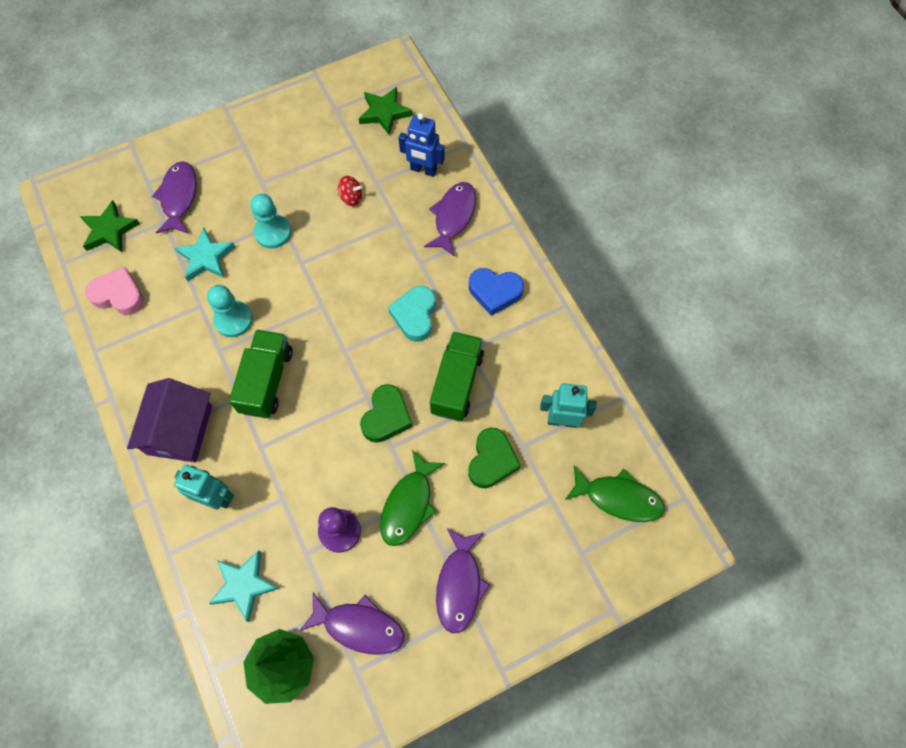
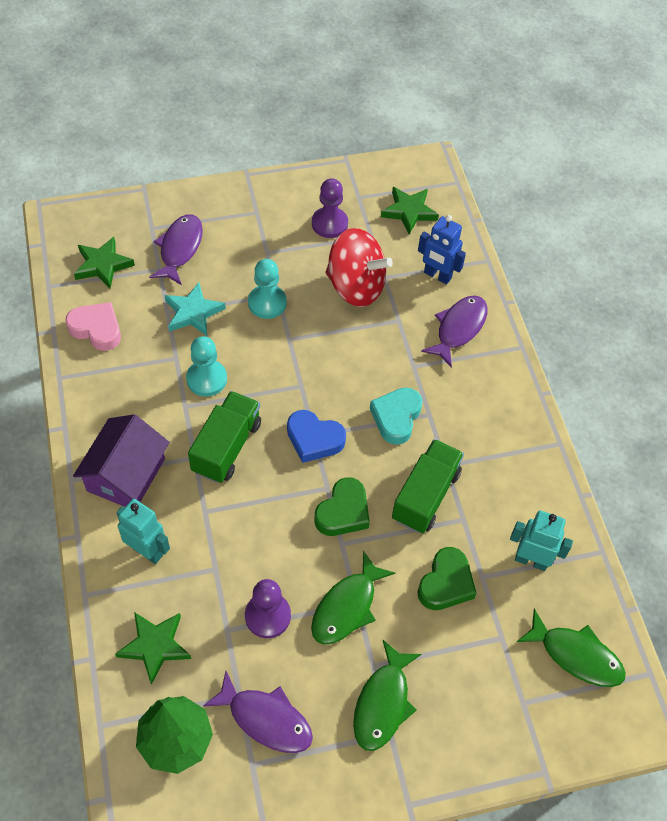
camera: 10 degrees right, 10 degrees down
(244, 585) = (155, 646): turquoise star -> green star
(314, 141) = (329, 224): none -> purple pawn
(351, 197) = (355, 286): red spinning top -> red spinning top, size x2.39
(459, 585) = (383, 703): purple fish -> green fish
(495, 292) = (486, 413): blue heart -> blue heart (314, 439)

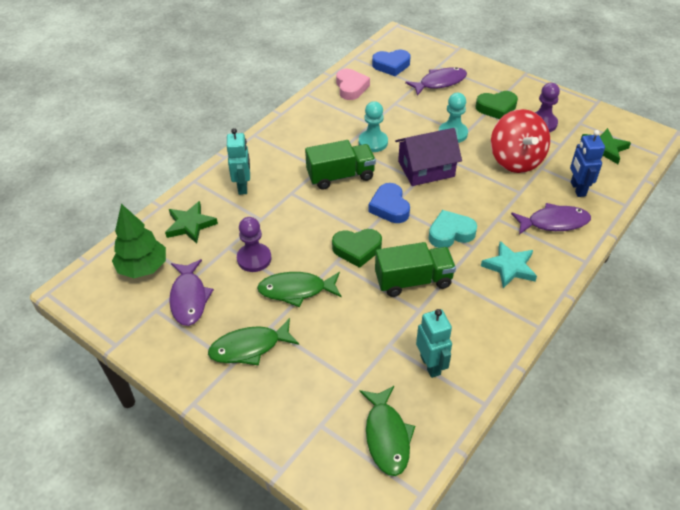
camera: 55 degrees right, 10 degrees down
(103, 265) = (391, 65): green star -> blue heart
(126, 475) = (279, 151): purple house -> purple house (426, 169)
(193, 312) = (407, 112): turquoise star -> turquoise star (509, 267)
(446, 583) = (363, 329): green heart -> green heart (496, 108)

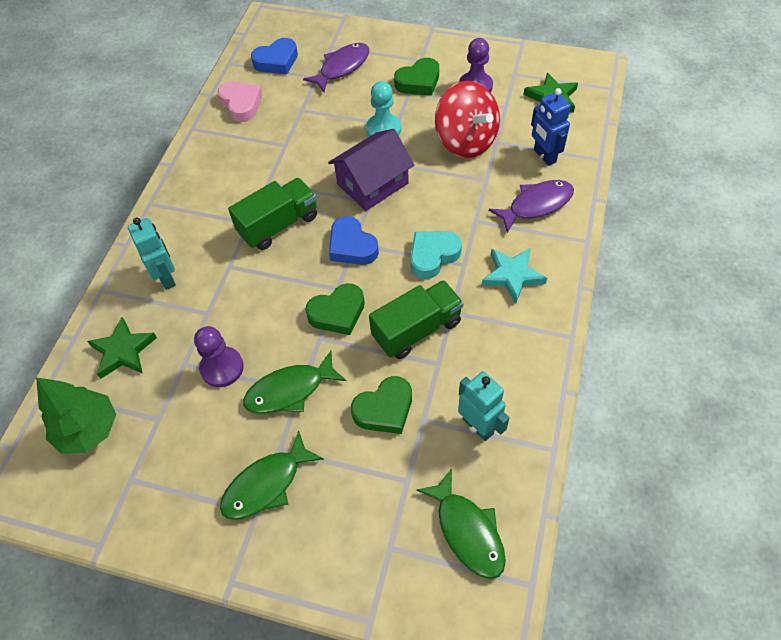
camera: 20 degrees left, 10 degrees up
(189, 298) = (165, 448): purple fish -> none
(362, 327) = (384, 409): none -> green heart
(373, 142) = (298, 169): turquoise pawn -> none

